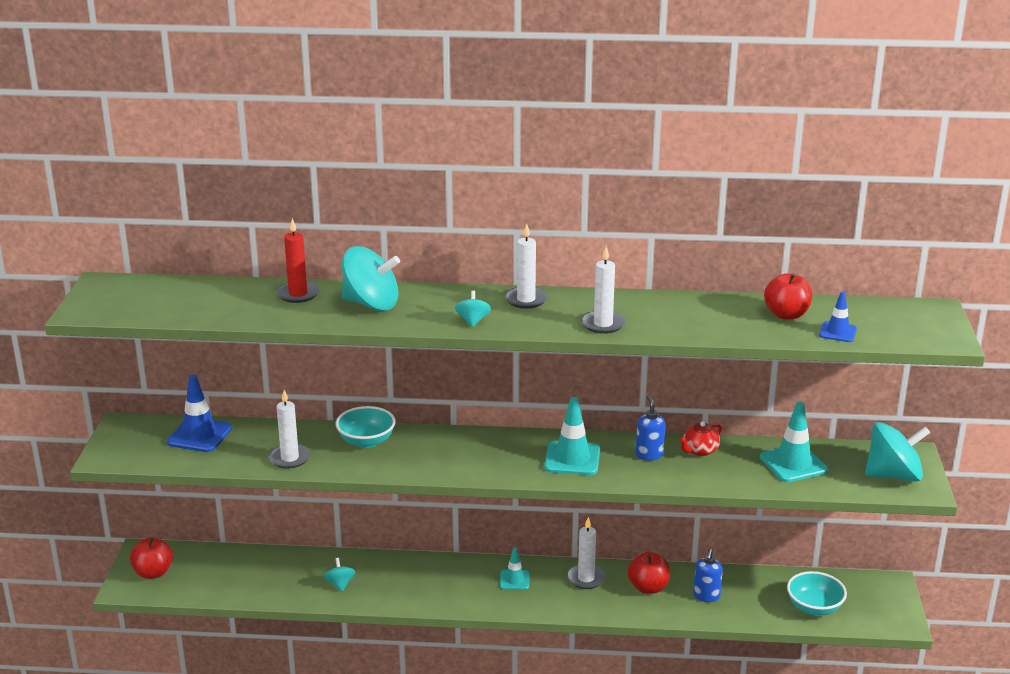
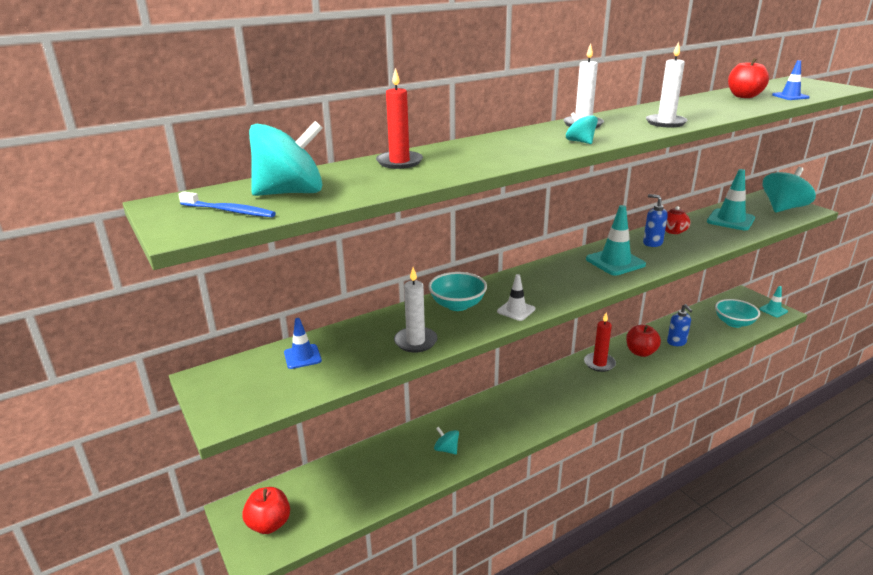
camera: 35 degrees left, 0 degrees up
(125, 304) = (229, 211): none -> blue toothbrush
(199, 435) = (302, 357): blue traffic cone -> blue traffic cone, size x0.59
(371, 304) = (478, 152): turquoise spinning top -> turquoise spinning top (290, 193)
(404, 466) = (516, 310): none -> white traffic cone
(514, 580) = (560, 385): turquoise traffic cone -> turquoise traffic cone (773, 310)
(586, 578) = (599, 363): white candle -> red candle

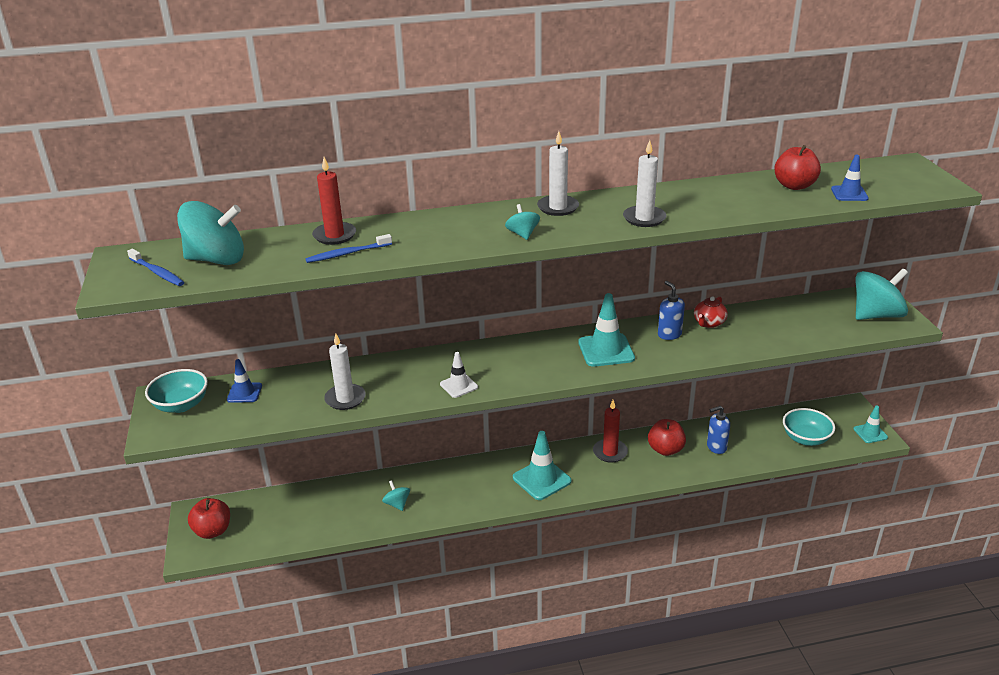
camera: 20 degrees right, 5 degrees up
(431, 172) = (347, 253): none -> blue toothbrush
(457, 305) = (410, 368): turquoise bowl -> turquoise bowl (181, 405)
(676, 342) = (716, 447): blue soap dispenser -> blue soap dispenser turned 75 degrees clockwise
(730, 220) = (791, 320): turquoise traffic cone -> turquoise traffic cone (541, 479)

